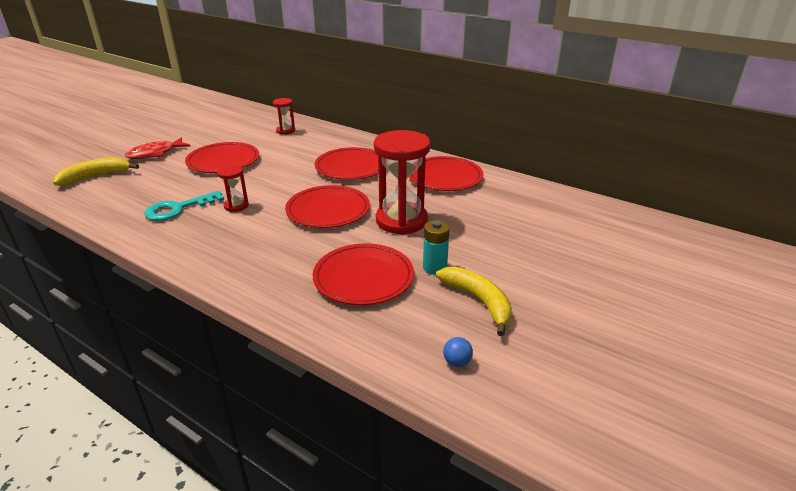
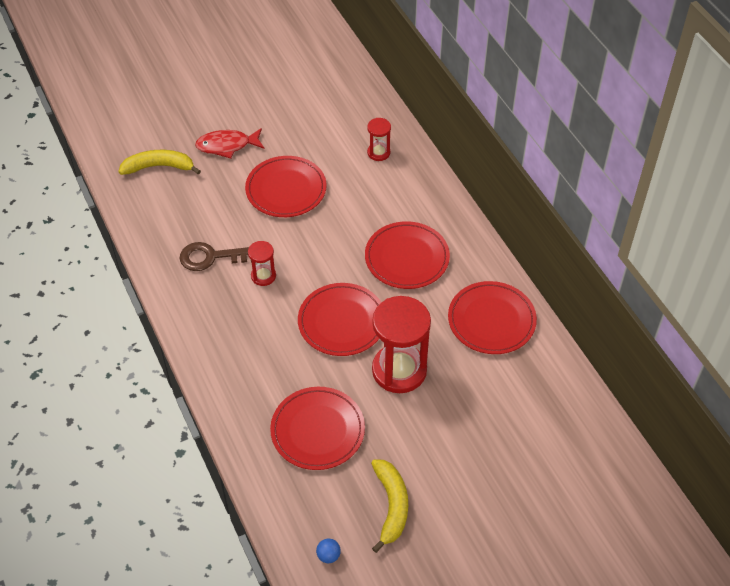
camera: 30 degrees right, 20 degrees up
(178, 209) = (211, 257): turquoise key -> brown key
(435, 268) = (384, 448): turquoise battery -> none

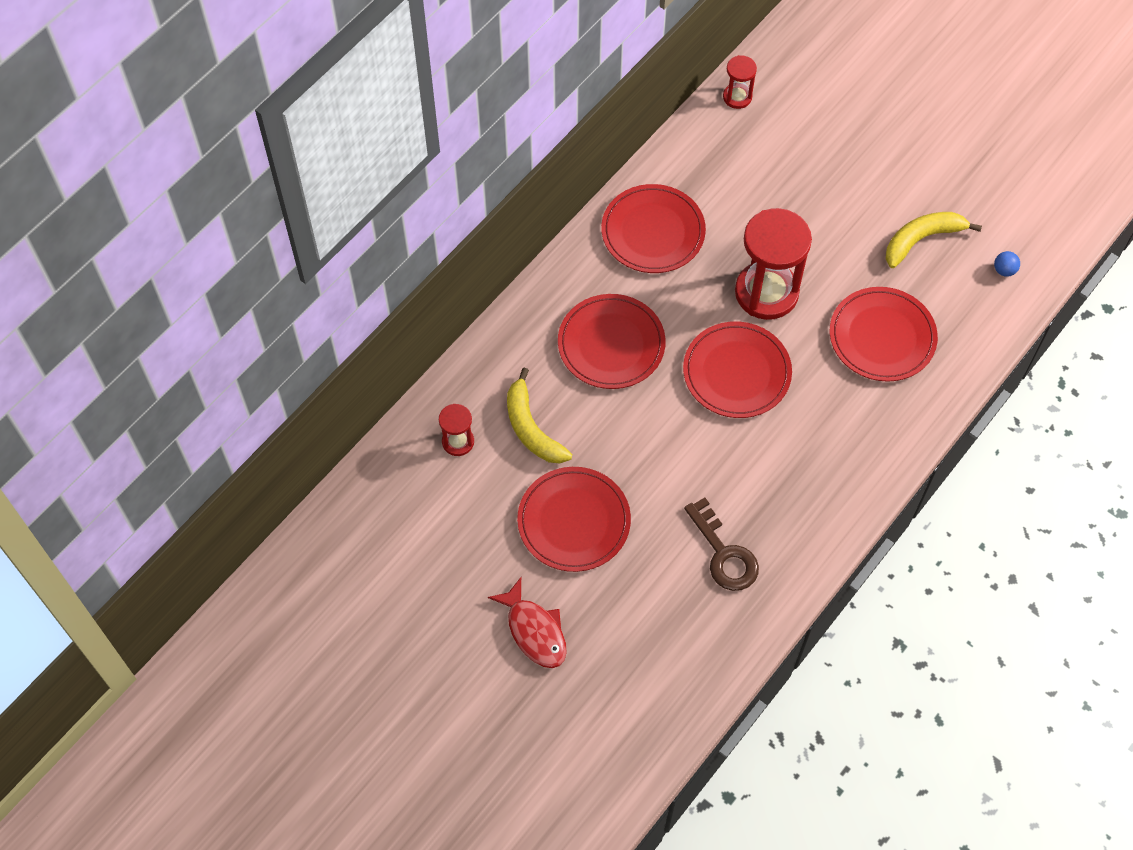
camera: 115 degrees left, 10 degrees up
(159, 167) = (614, 698): yellow banana -> yellow banana (531, 428)
(263, 276) = (719, 482): red hourglass -> red hourglass (737, 97)

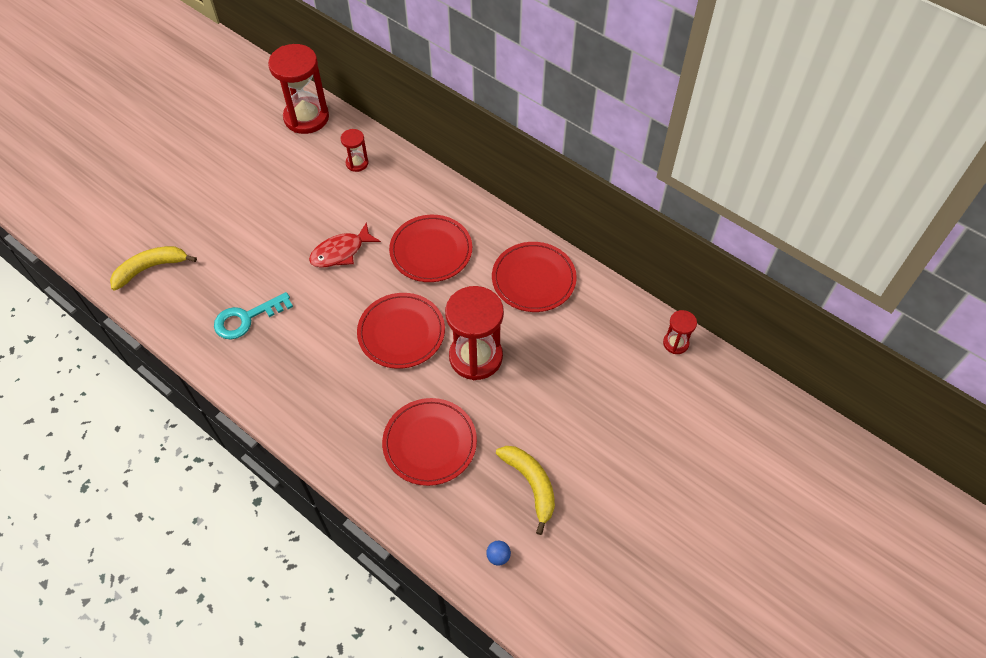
camera: 90 degrees right, 5 degrees down
(364, 517) = (306, 117): none -> red hourglass
(531, 428) = (363, 203): yellow banana -> yellow banana (150, 268)
(534, 631) = (208, 206): red fish -> red fish (341, 252)
(574, 521) = (287, 228): red plate -> none
(724, 553) = (246, 318): brown key -> turquoise key

